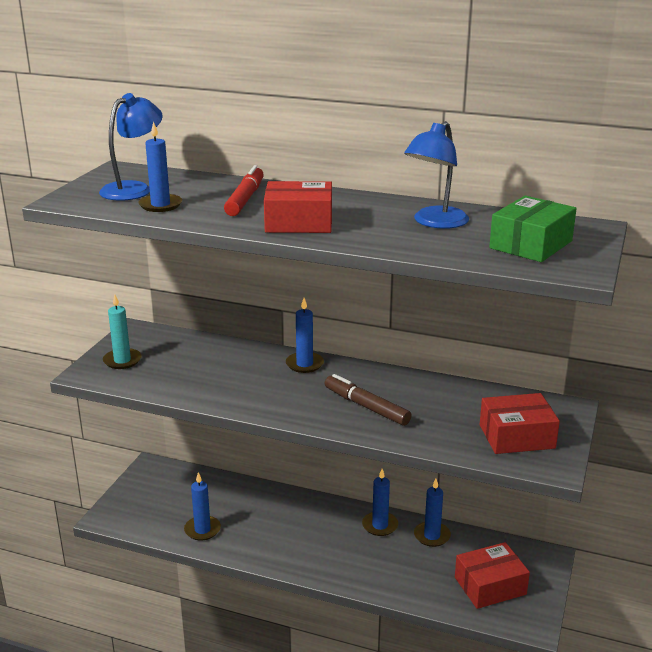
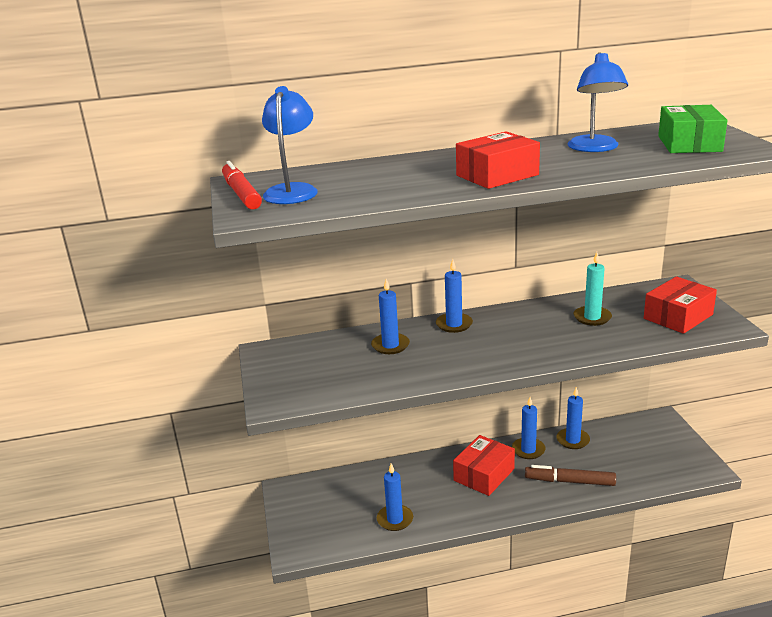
camera: 30 degrees left, 0 degrees up
(122, 360) = (291, 380): turquoise candle -> turquoise candle (592, 317)
(160, 205) = (349, 195): blue candle -> blue candle (390, 345)
(245, 199) = (412, 172): red marker -> red marker (241, 194)
(366, 406) = (548, 337): brown marker -> brown marker (569, 481)
(490, 586) = (651, 456): red box -> red box (484, 474)

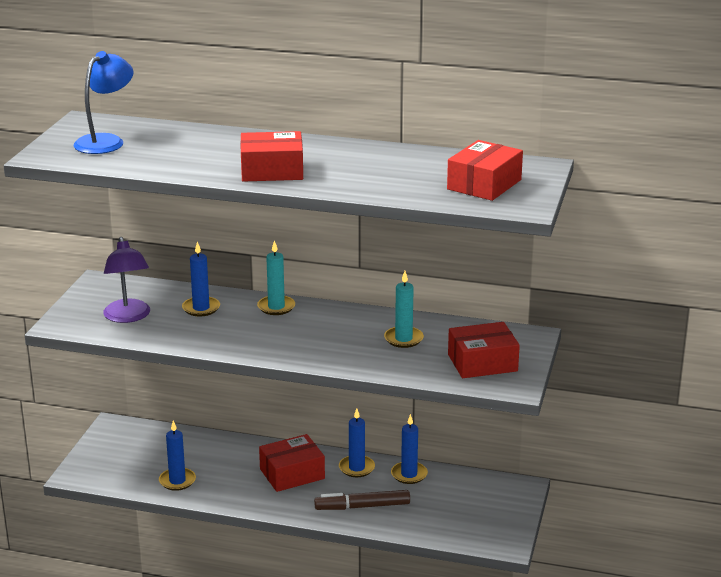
camera: 25 degrees right, 0 degrees up
(241, 194) = (68, 134): red marker -> none
(332, 374) = (128, 317): none -> purple lamp
(454, 324) = (276, 307): blue candle -> turquoise candle
(569, 481) = (362, 506): brown marker -> brown marker turned 45 degrees counterclockwise
(594, 148) = (398, 166): blue lamp -> none
(689, 144) = (484, 184): green box -> red box

